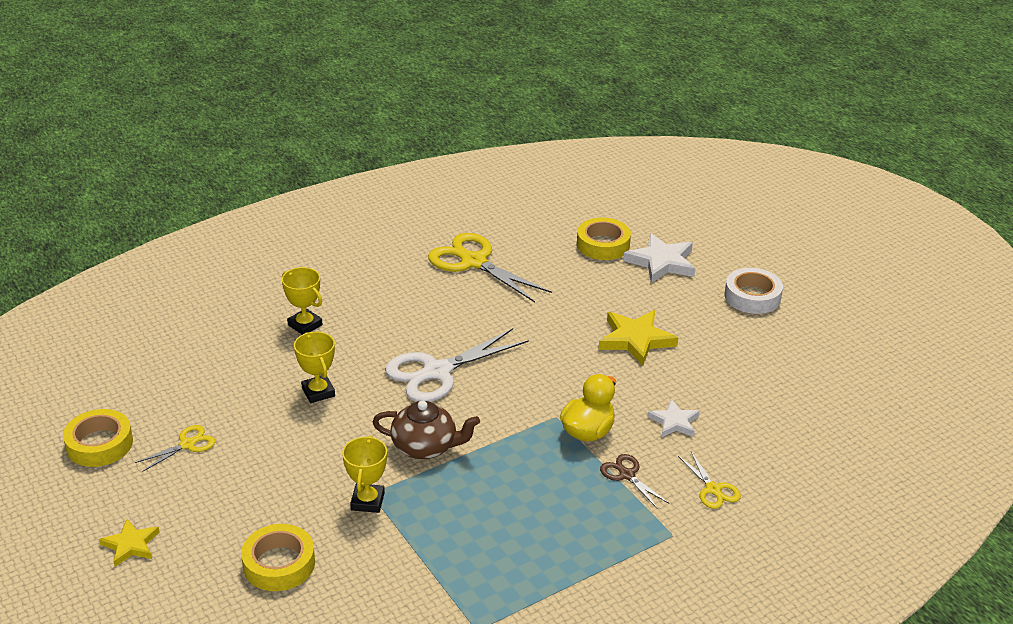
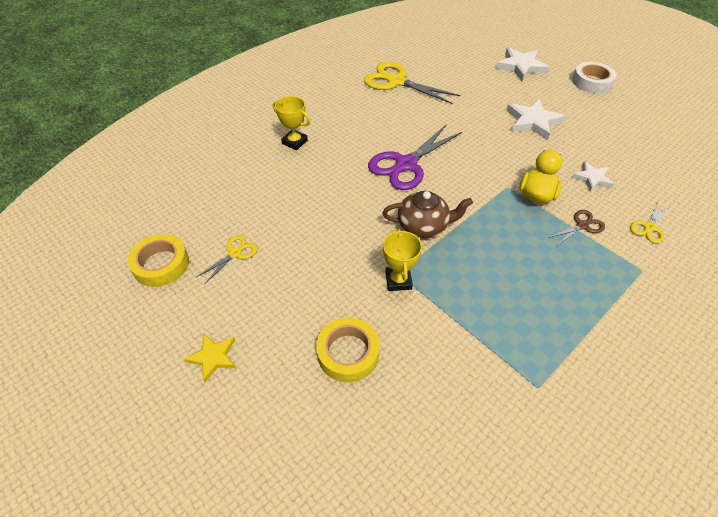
camera: 10 degrees left, 15 degrees up
(318, 392) = (324, 193): yellow trophy -> none
(437, 372) = (406, 164): white scissors -> purple scissors
(603, 244) = (477, 60): yellow tape -> none
(627, 475) = (582, 225): brown scissors -> brown scissors turned 105 degrees clockwise
(636, 340) = (533, 121): yellow star -> white star
(713, 489) = (649, 227): yellow scissors -> yellow scissors turned 75 degrees clockwise

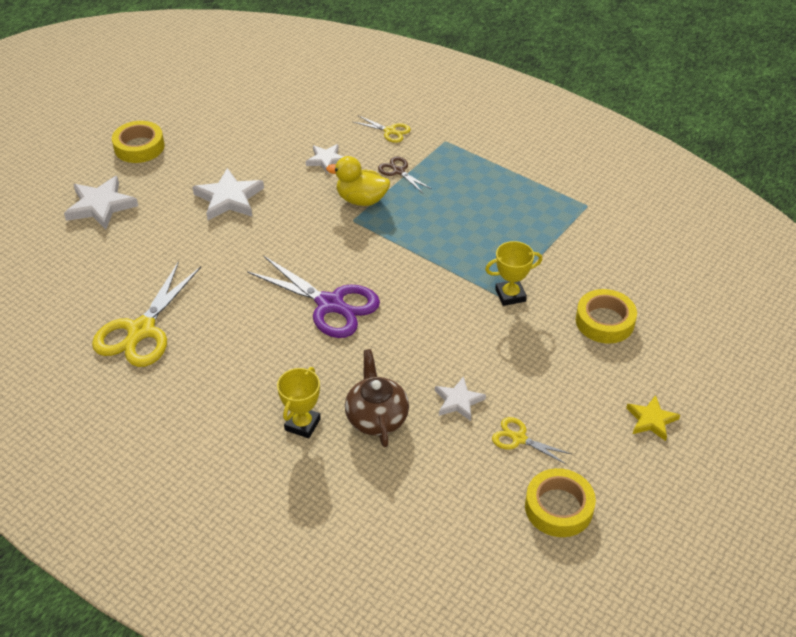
camera: 100 degrees left, 5 degrees down
(286, 223) = (458, 401): none -> white star
(423, 226) = (430, 282): brown teapot -> brown teapot (376, 417)
(591, 82) = (139, 147): white tape -> yellow tape

